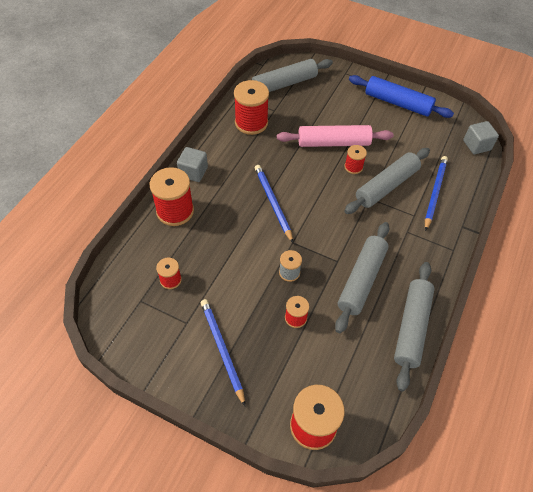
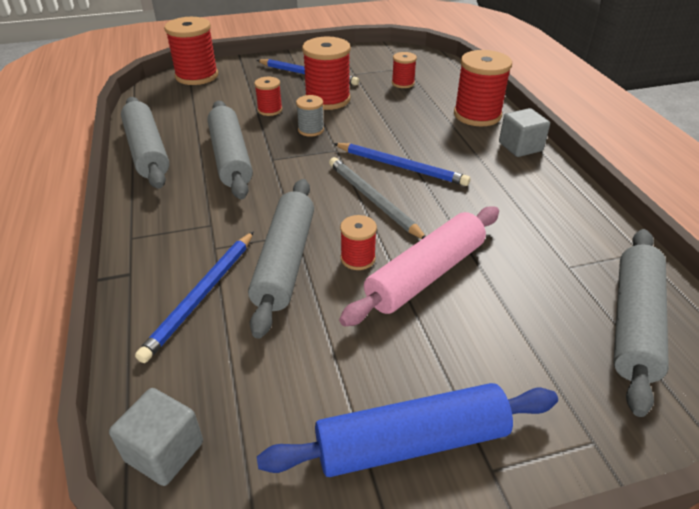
camera: 140 degrees right, 15 degrees down
(251, 123) = (563, 229): red spool -> red spool (327, 99)
(313, 192) = (373, 200): none -> grey pencil
(434, 193) = (202, 296): blue pencil -> blue pencil turned 45 degrees clockwise

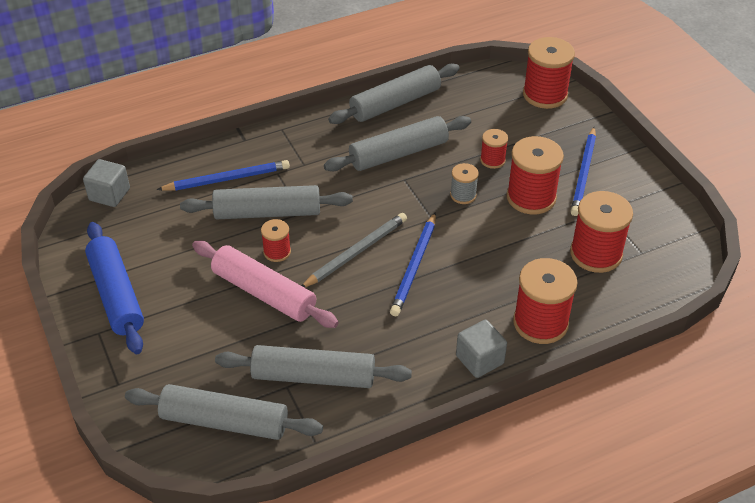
camera: 80 degrees right, 5 degrees up
(202, 296) = (227, 179): blue pencil -> blue pencil turned 150 degrees clockwise
(403, 83) = (596, 254): red spool -> red spool, size x1.89
(553, 246) = (313, 377): none -> grey rolling pin

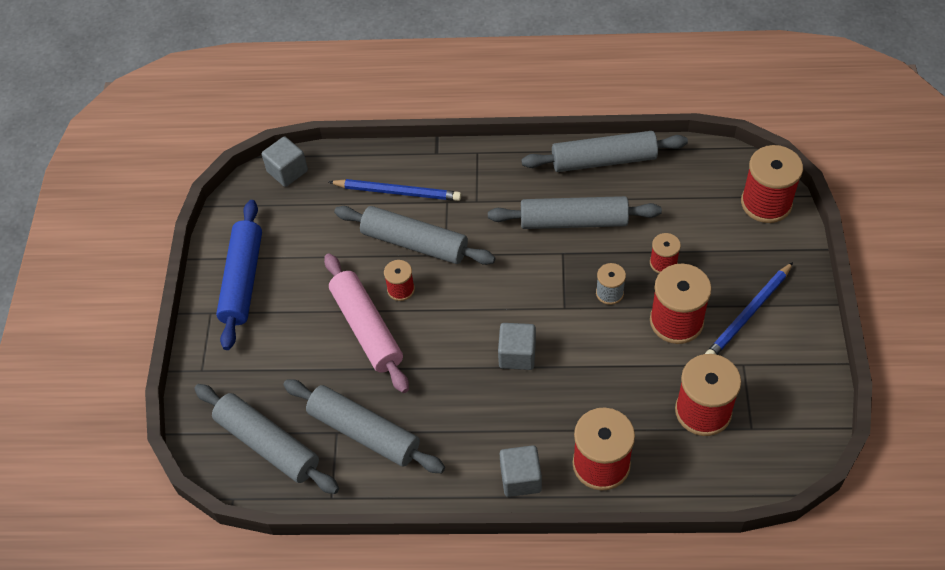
camera: 30 degrees right, 10 degrees up
(356, 252) = (471, 318): grey pencil -> none
(414, 266) = (517, 355): blue pencil -> grey cube

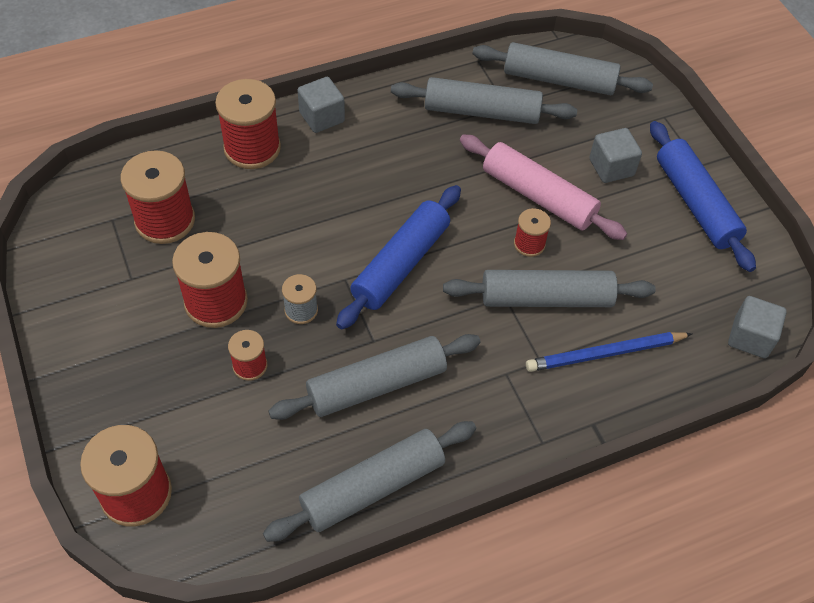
camera: 150 degrees right, 0 degrees up
(514, 306) = (400, 264): none -> blue rolling pin
(517, 355) = (373, 217): grey cube -> grey cube (611, 167)
(748, 314) = (134, 335): blue pencil -> none

